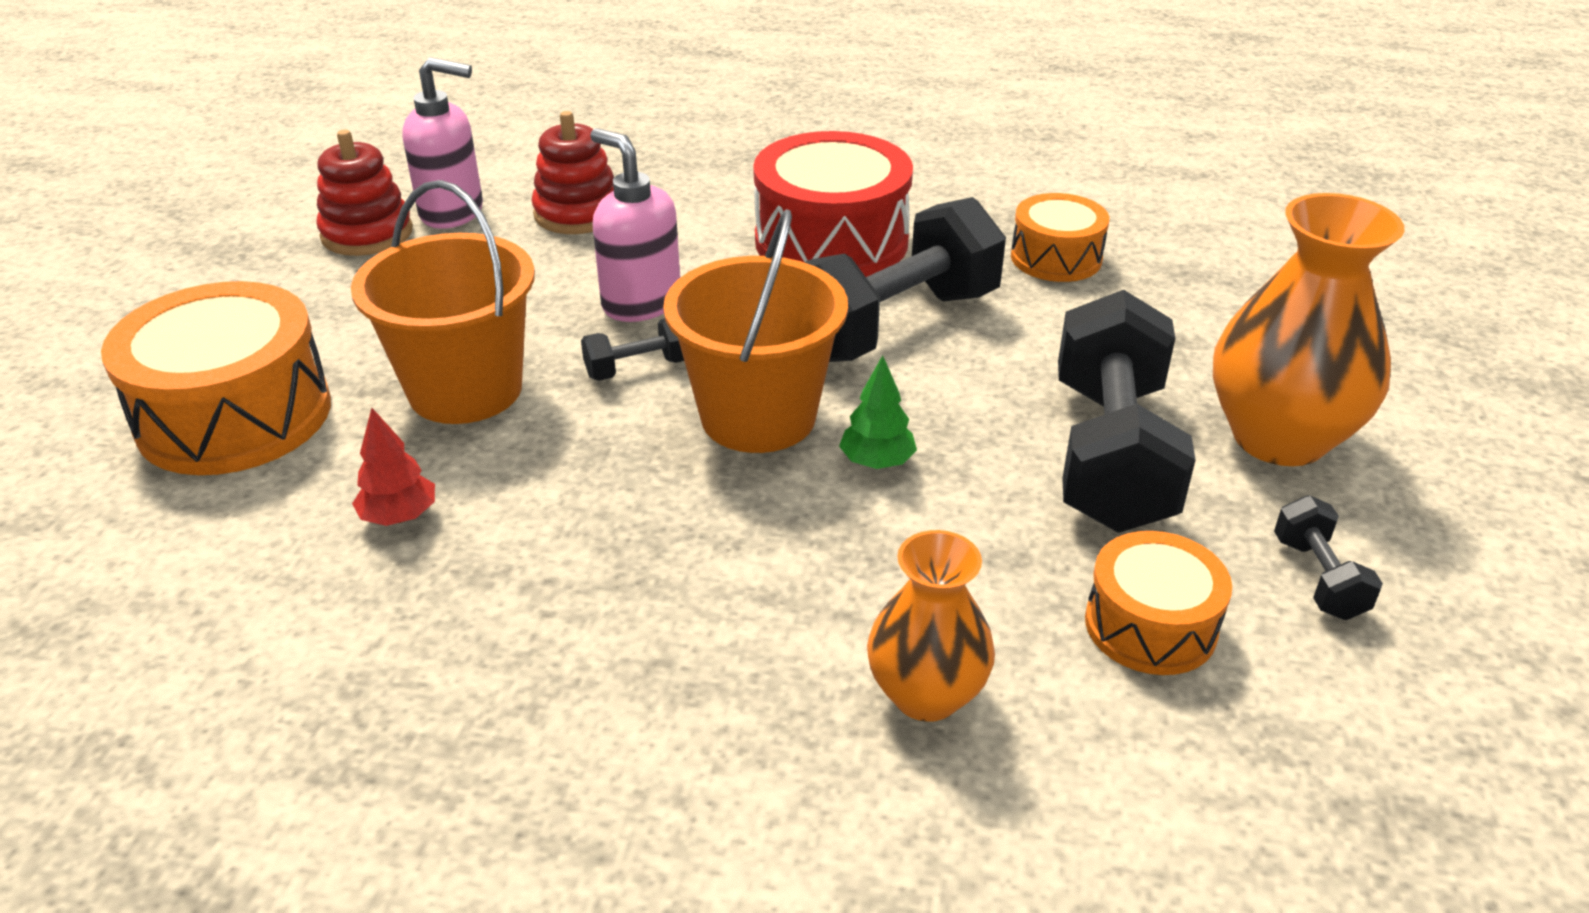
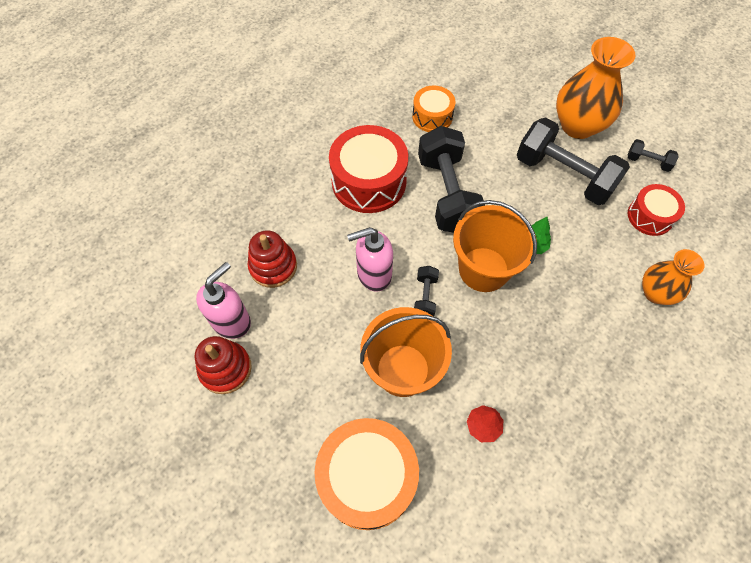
camera: 60 degrees left, 25 degrees up
(1150, 626) = (650, 216): orange drum -> red drum

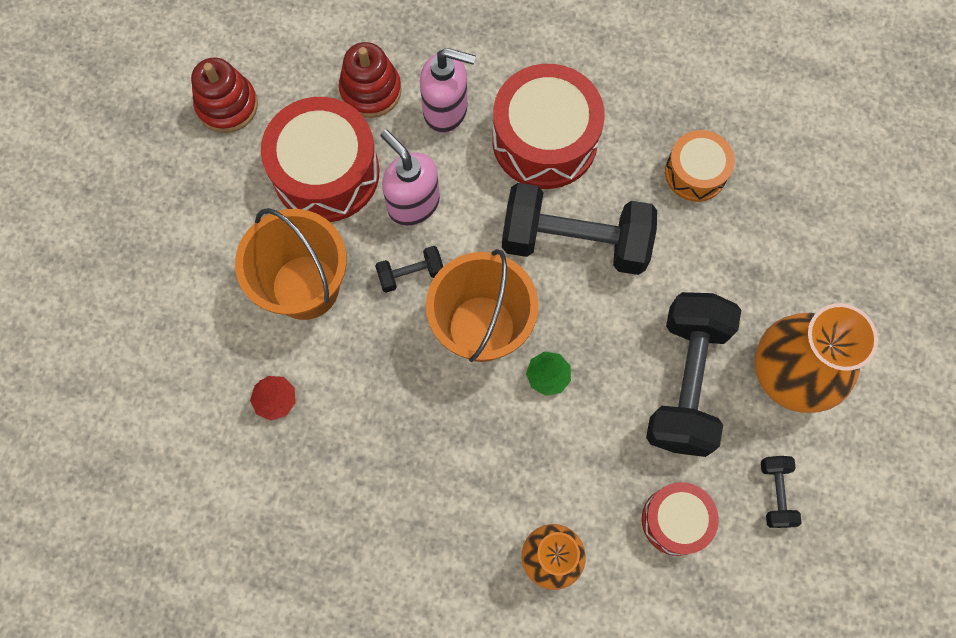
camera: 65 degrees right, 10 degrees up
(231, 321) = (284, 83): pink soap dispenser -> pink soap dispenser (446, 110)
(320, 320) = (326, 172): none -> red drum
(367, 477) = (170, 301): orange drum -> none
(447, 194) = (575, 241): black dumbbell -> black dumbbell turned 45 degrees clockwise

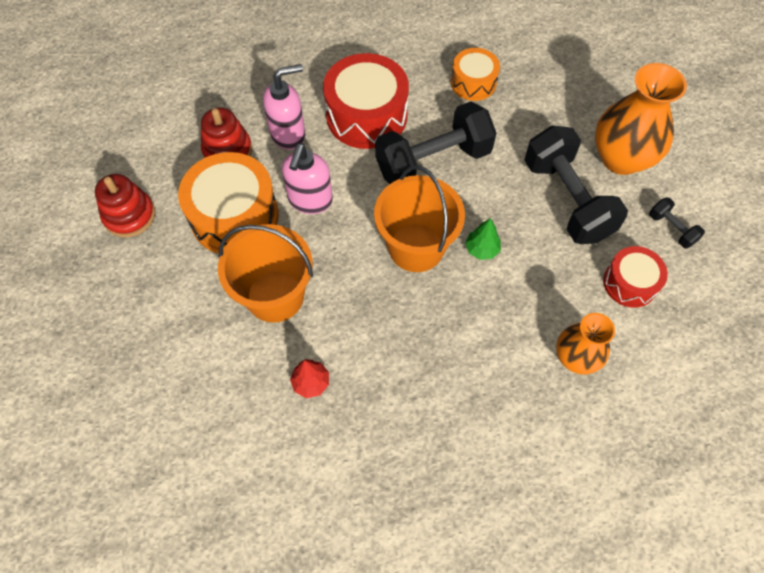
camera: 35 degrees left, 10 degrees down
(326, 172) = (234, 216): red drum -> orange drum
(410, 274) = (342, 243): black dumbbell -> none
(413, 203) = (310, 200): pink soap dispenser -> pink soap dispenser turned 90 degrees counterclockwise

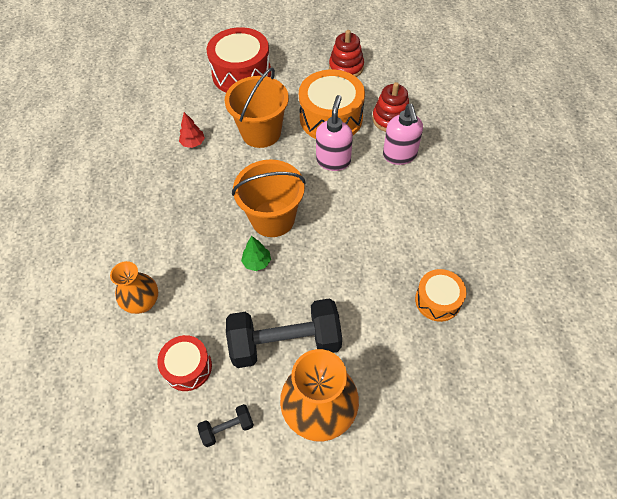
camera: 105 degrees right, 5 degrees down
(310, 200) = (333, 161): pink soap dispenser -> pink soap dispenser turned 75 degrees clockwise
(366, 116) = (410, 209): red drum -> red drum (241, 74)
(433, 161) = (351, 247): black dumbbell -> none

